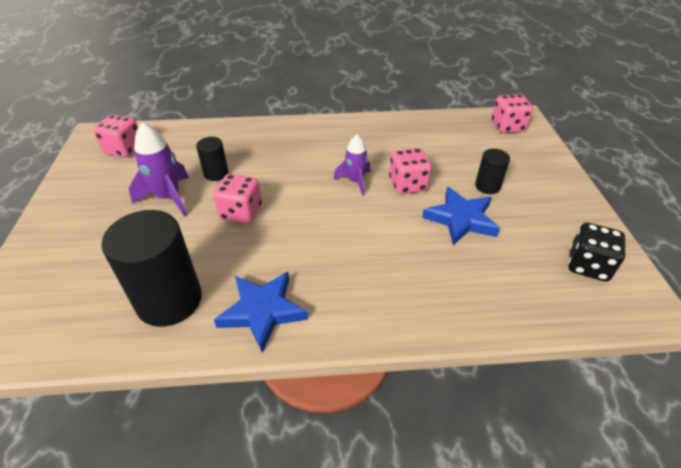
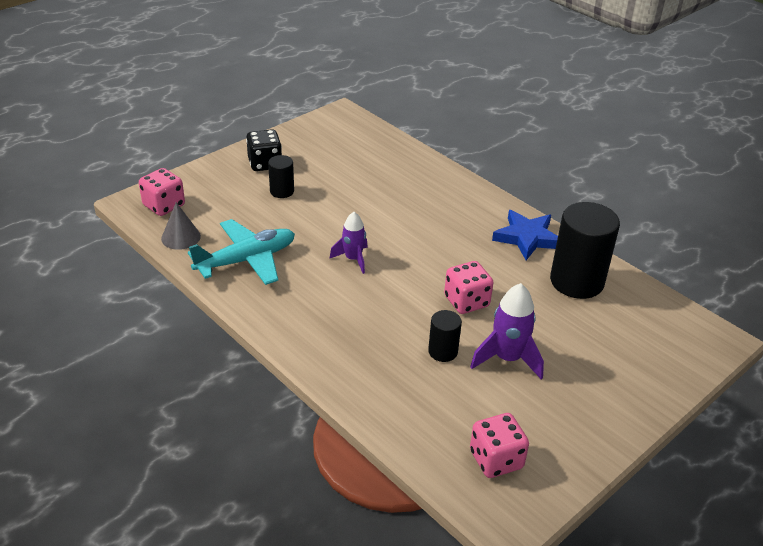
camera: 130 degrees left, 5 degrees down
(404, 136) = (246, 260): none -> turquoise plane
(407, 184) = (324, 230): pink dice -> none
(458, 121) = (181, 237): none -> grey cone
(461, 219) = (339, 192): blue star -> none
(588, 265) = (329, 135): black dice -> black dice (265, 163)

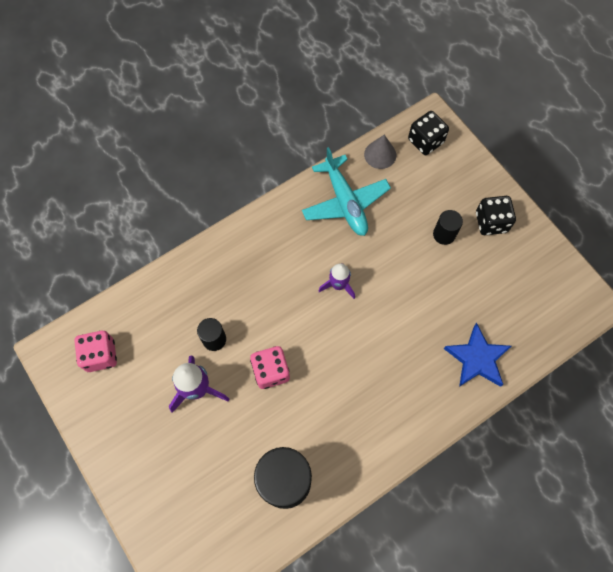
camera: 100 degrees right, 30 degrees up
(164, 205) = (425, 141): pink dice -> black dice
(527, 238) = (355, 451): blue star -> blue star (477, 358)

